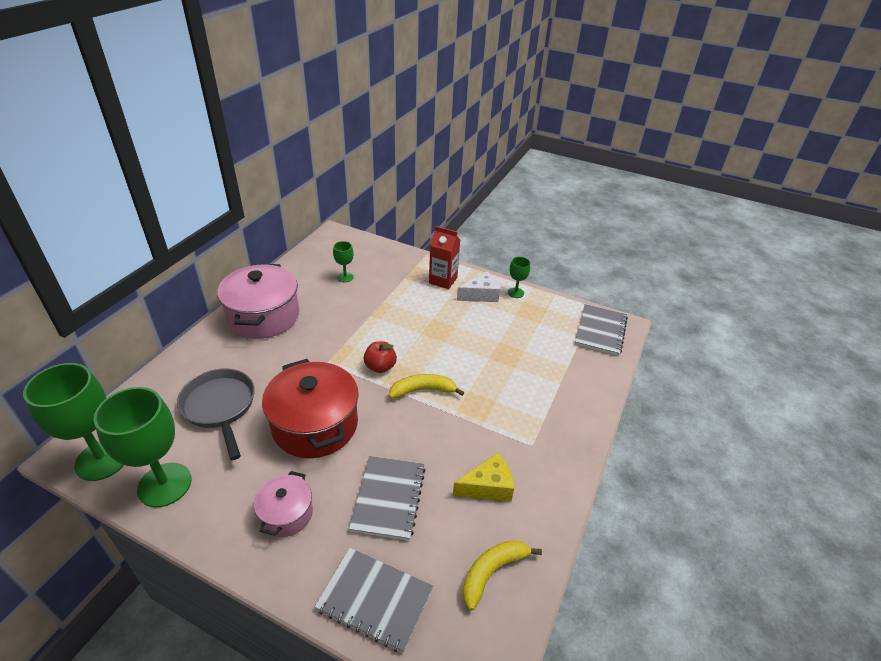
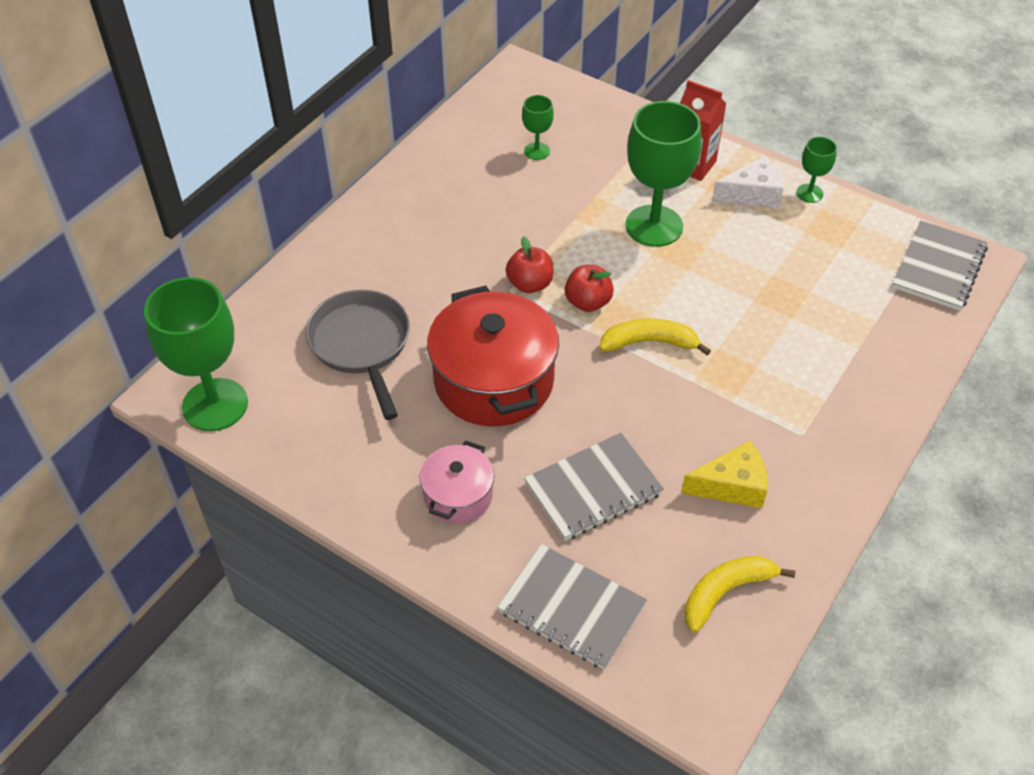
camera: 10 degrees right, 10 degrees up
(164, 485) = (299, 444): green goblet -> green goblet (654, 226)
(264, 316) = (414, 211): pink pot -> none
(341, 358) = (530, 284): none -> red apple
(388, 498) = (593, 488): grey notebook -> grey notebook turned 45 degrees clockwise

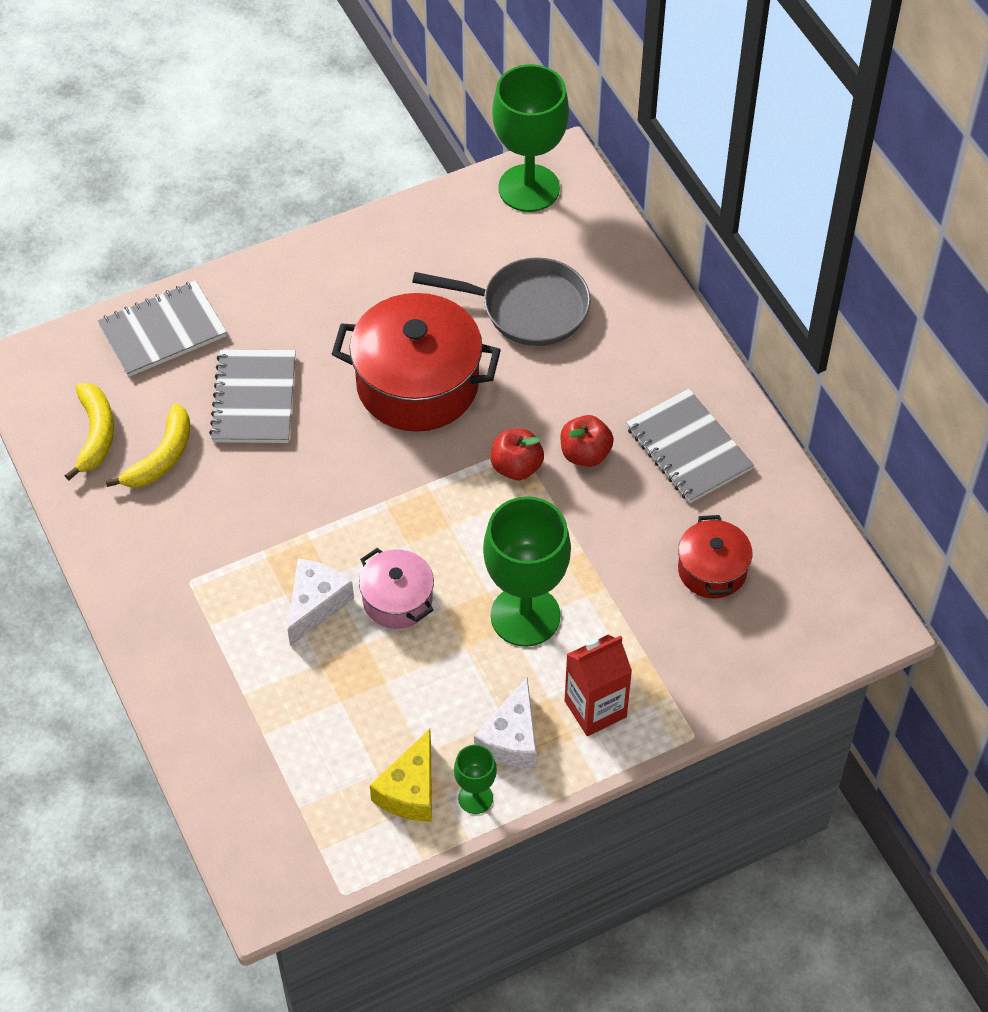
camera: 120 degrees right, 5 degrees up
(458, 495) = (317, 307): pink pot -> pink pot (397, 600)
(537, 151) = (712, 570): green goblet -> red pot
(588, 302) = (460, 502): red apple -> red apple (585, 454)
(649, 342) = (376, 524): yellow banana -> yellow banana (161, 457)
(731, 485) = (181, 496): yellow cheese -> yellow cheese (410, 790)
(749, 344) = (315, 604): none -> white cheese
(938, 267) = (286, 847): grey notebook -> grey notebook (688, 448)

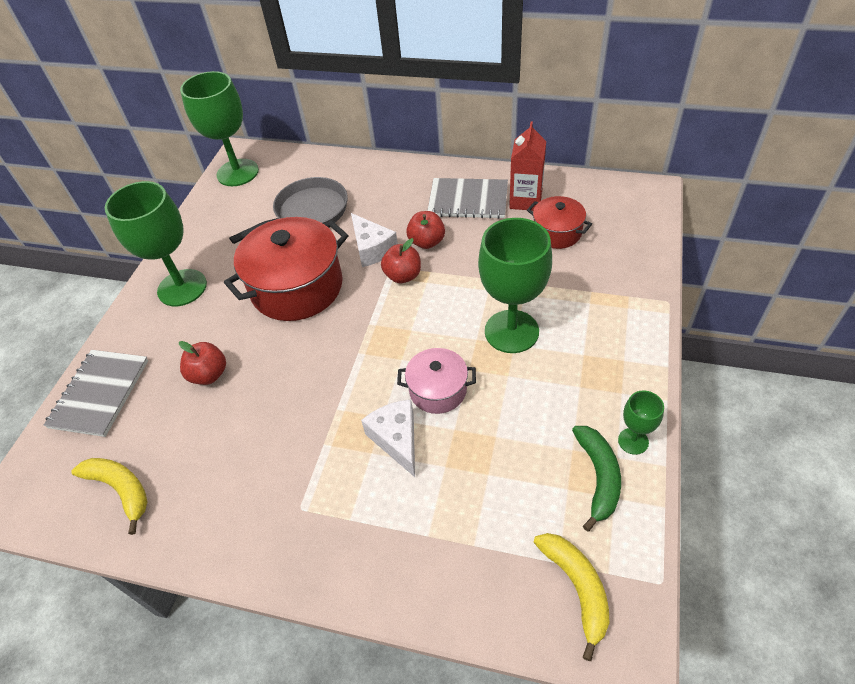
camera: 45 degrees left, 5 degrees down
(161, 457) = (186, 458): yellow banana -> yellow banana (576, 588)
(254, 399) = (209, 374): grey notebook -> red apple
(329, 285) = (182, 288): none -> green goblet
(410, 790) = (598, 477): yellow cheese -> green banana
(511, 739) = (600, 392): white cheese -> white cheese (372, 249)
(595, 709) = (610, 336): red carton -> red carton (525, 200)

